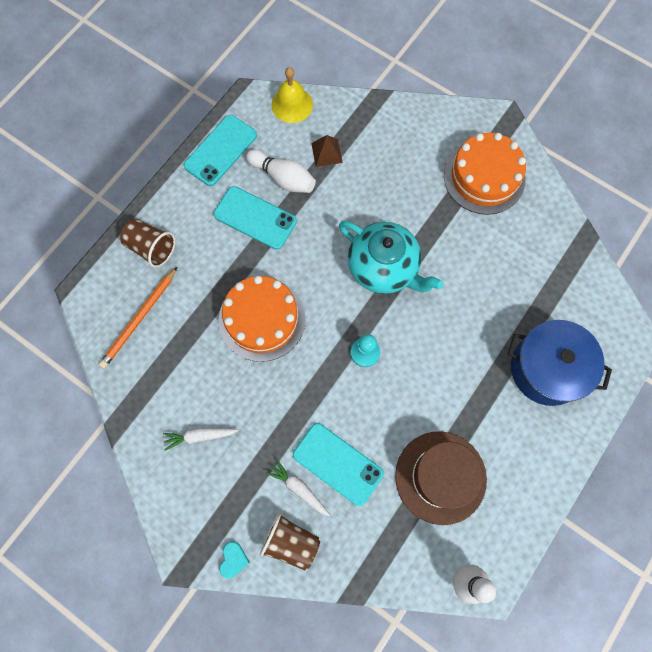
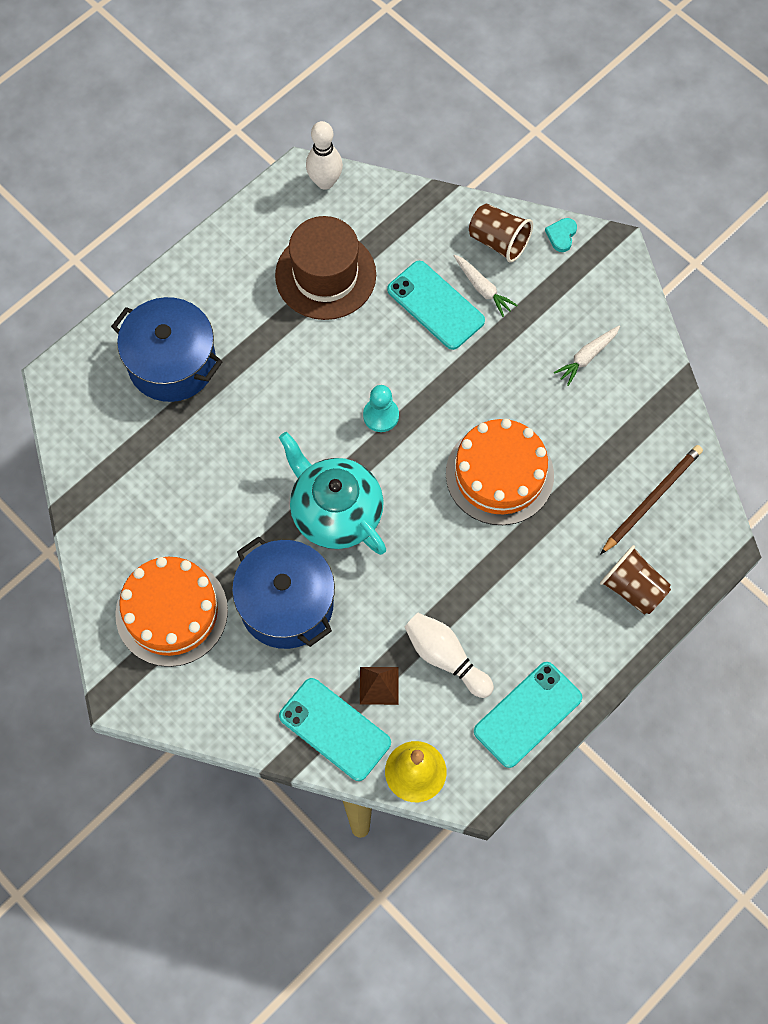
camera: 170 degrees left, 5 degrees down
(139, 319) = (652, 499): orange pencil -> brown pencil
(200, 436) = (587, 357): white carrot -> white carrot turned 135 degrees clockwise
(255, 218) = (491, 606): turquoise phone -> turquoise phone (334, 729)
(404, 195) = (286, 604): none -> blue pot

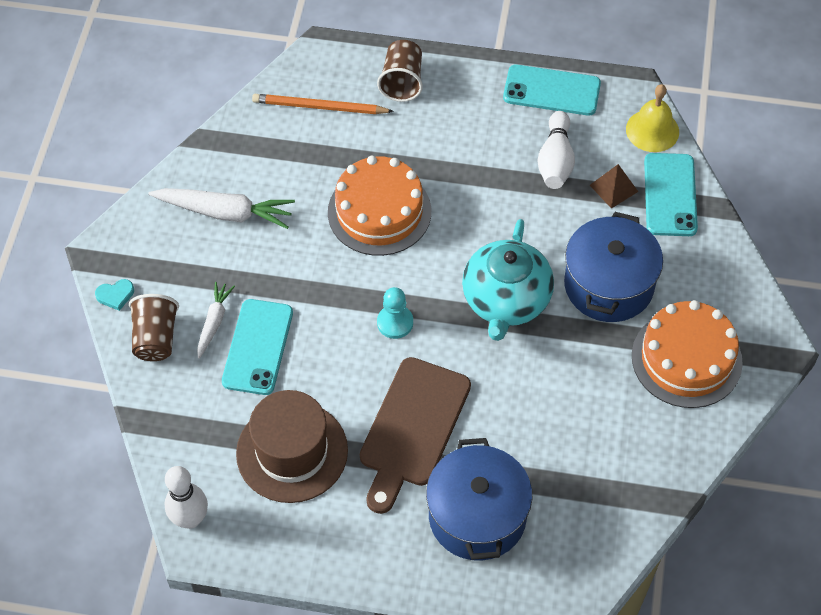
camera: 125 degrees left, 10 degrees down
(278, 367) = (412, 428): none -> brown cutting board
(587, 357) = (225, 212): white carrot -> white carrot, size x1.73
(652, 499) = (319, 107): brown pencil -> orange pencil

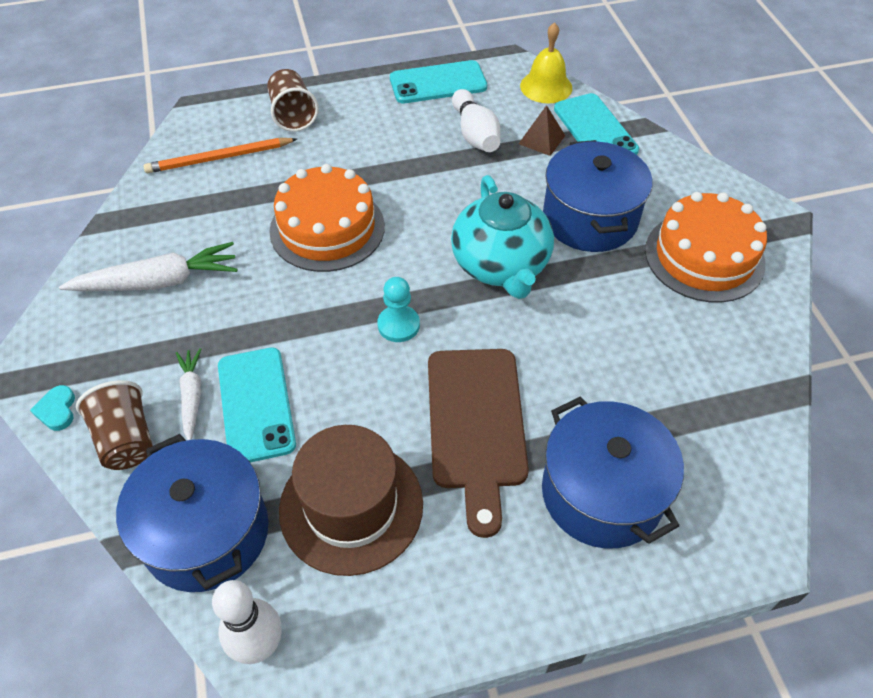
camera: 25 degrees left, 5 degrees down
(115, 295) = (57, 410): turquoise heart -> turquoise heart turned 120 degrees clockwise
(185, 429) = (206, 533): none -> blue pot

